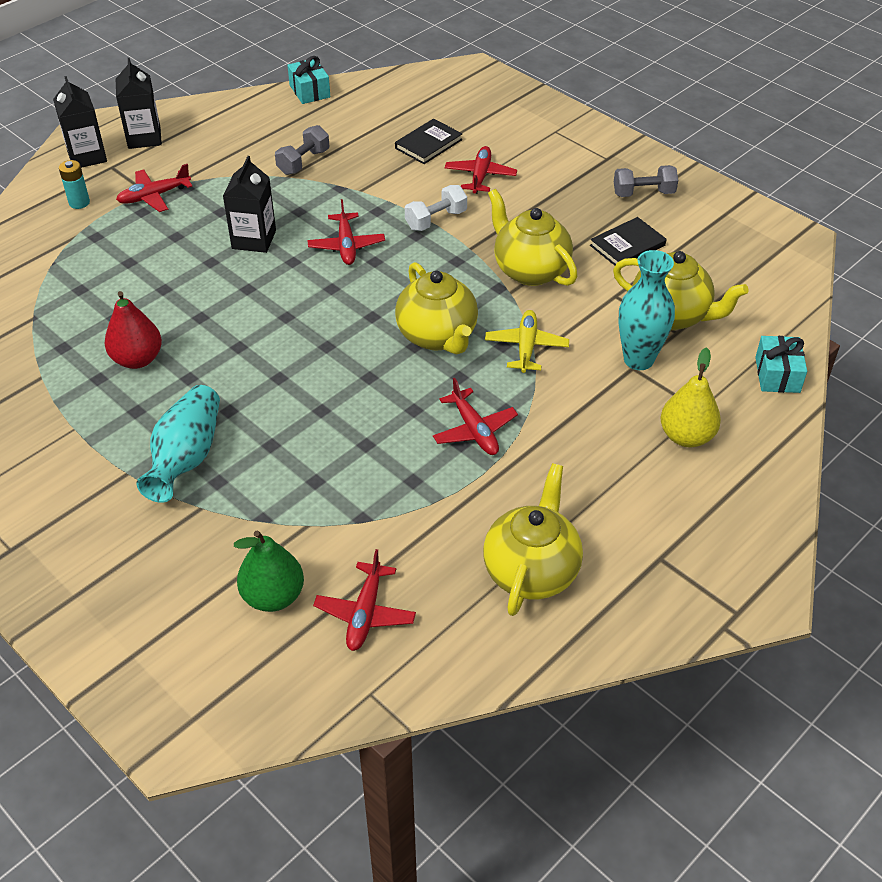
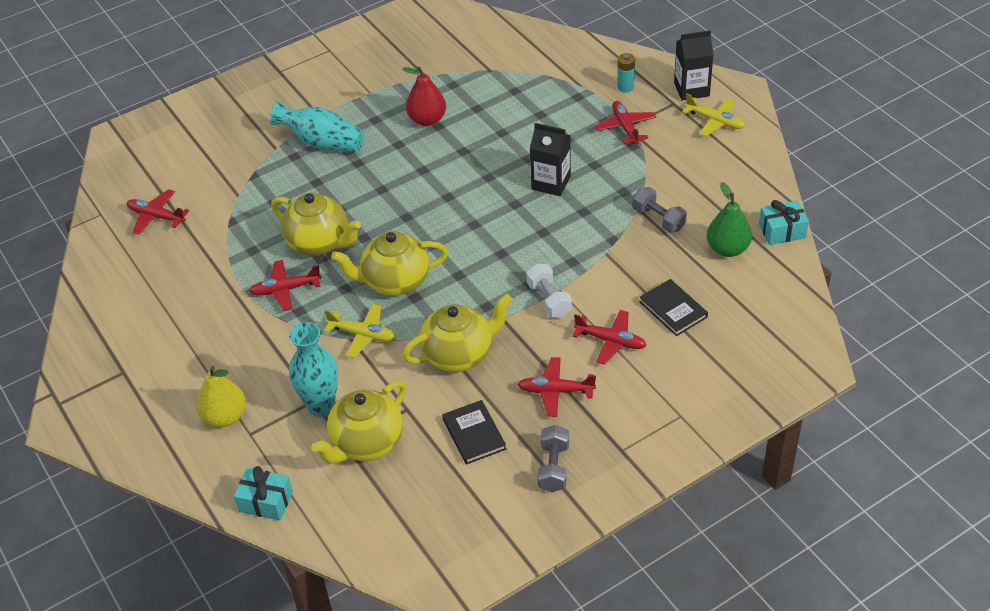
camera: 105 degrees right, 0 degrees up
(144, 138) = (715, 121): black carton -> yellow plane
(273, 596) = (190, 177): green pear -> green pear (727, 249)
(346, 246) = (527, 237): red plane -> red plane (555, 391)
(531, 571) = (147, 300): yellow teapot -> yellow teapot (320, 243)

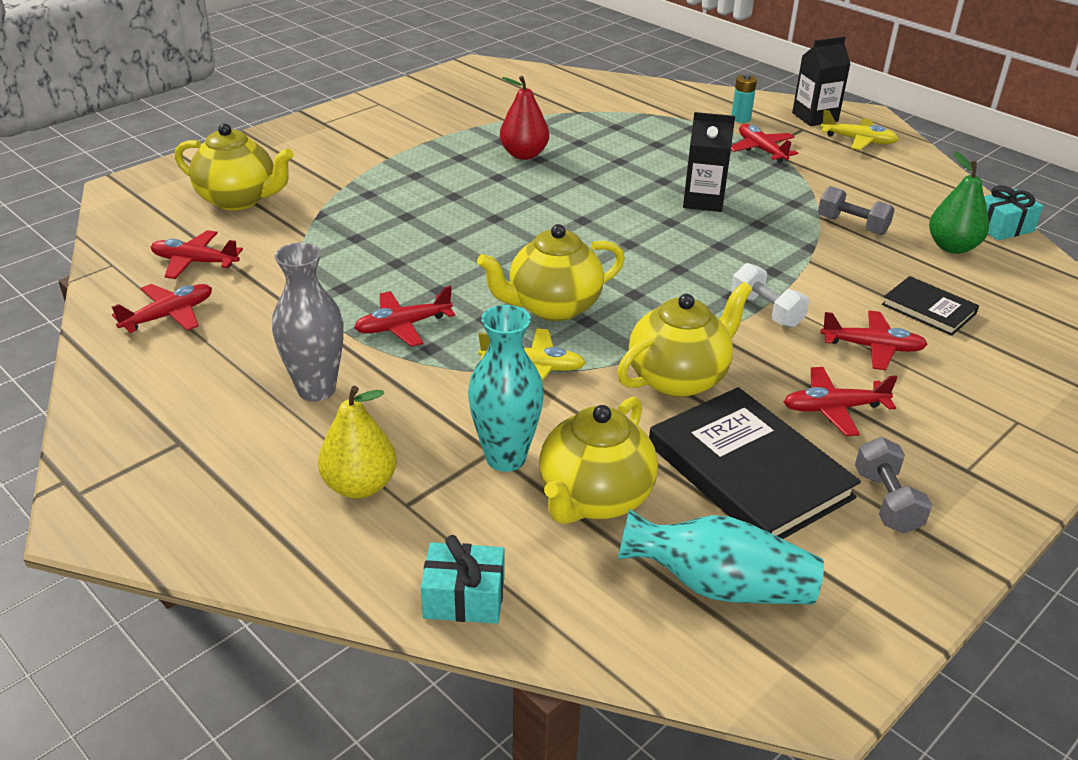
camera: 15 degrees left, 10 degrees down
(132, 265) = (169, 316): none -> red plane
(215, 339) = (316, 389): none -> grey vase
(320, 243) = (433, 274): yellow teapot -> yellow teapot (239, 199)
(322, 142) = (400, 180): turquoise vase -> turquoise vase (719, 586)
(474, 434) = (748, 471): black book -> black book, size x1.86

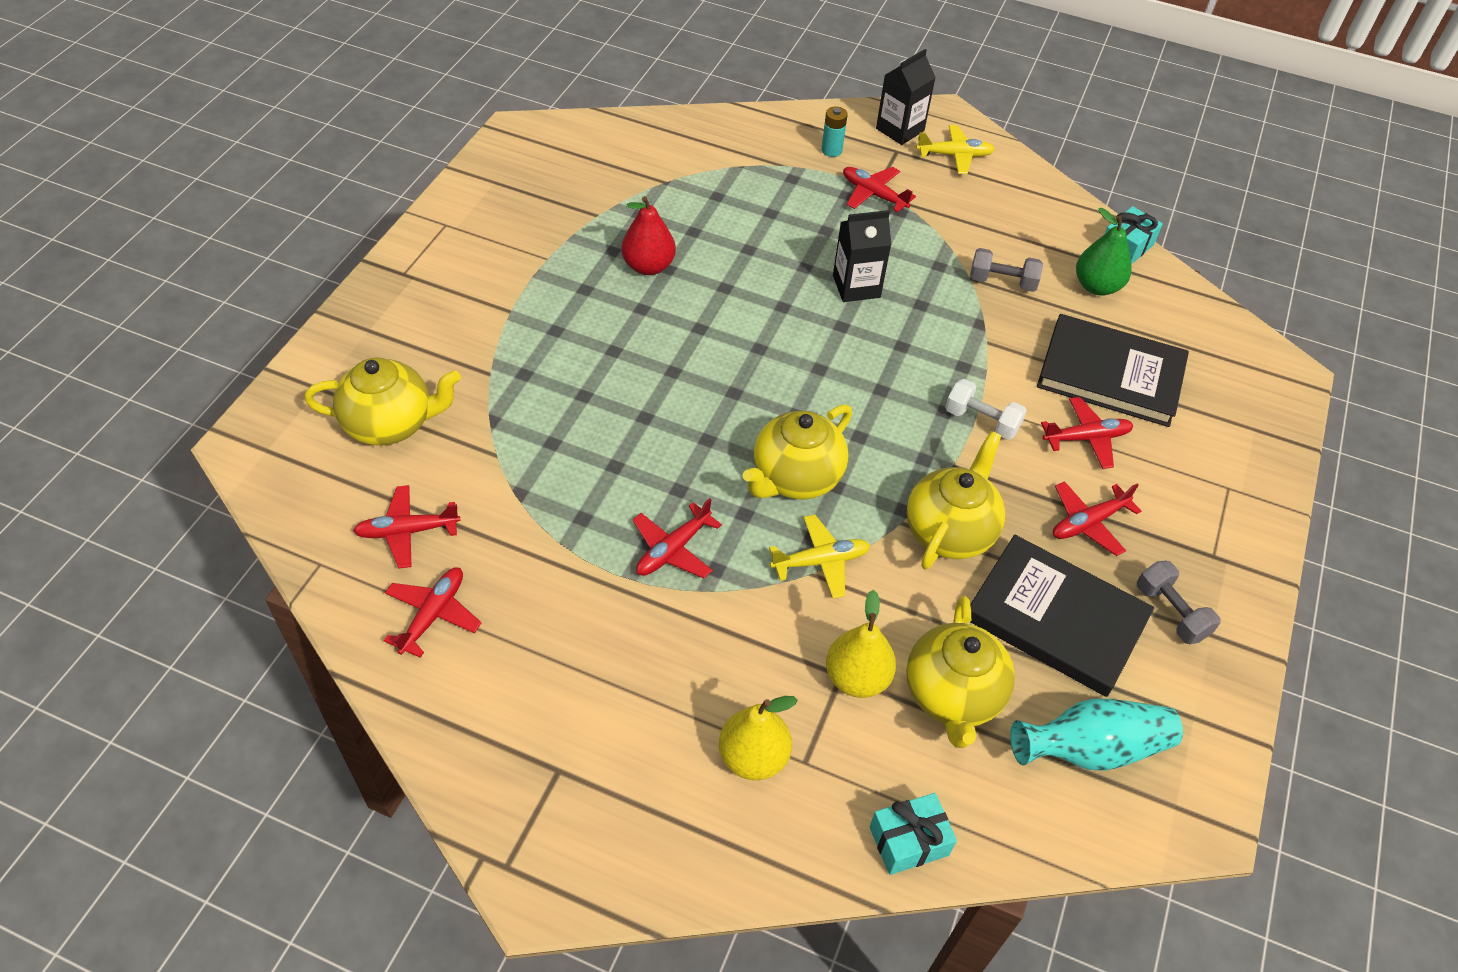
camera: 25 degrees left, 15 degrees up
(316, 389) = (643, 659): grey vase -> none
(505, 458) = (857, 678): turquoise vase -> yellow pear
(928, 309) = (1110, 374): black book -> black book, size x1.86

